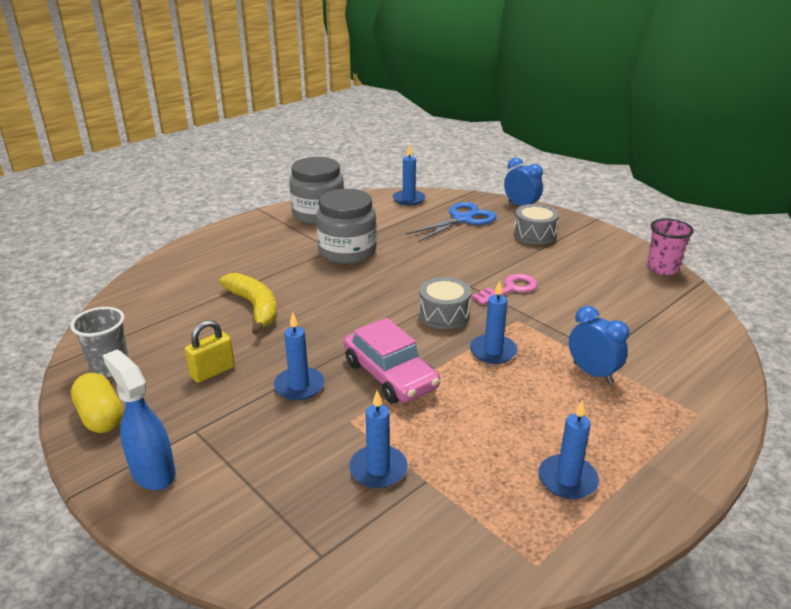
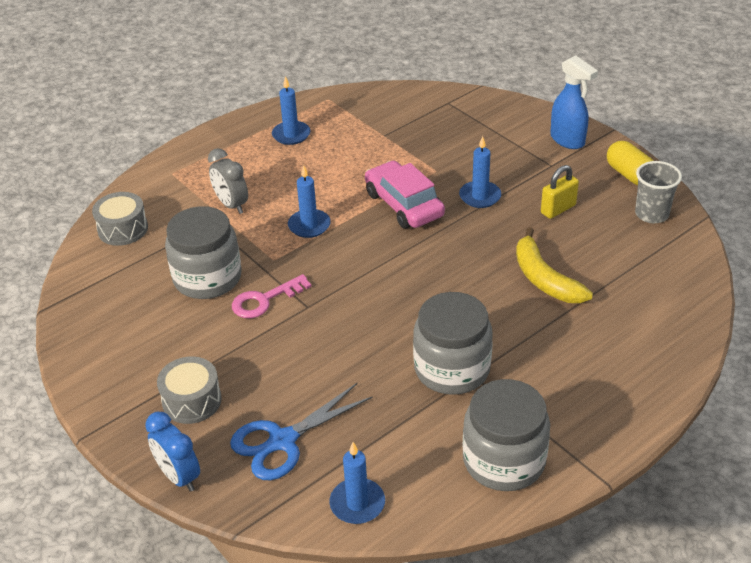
camera: 175 degrees left, 10 degrees up
(378, 469) = (415, 141): blue candle -> none
(444, 314) = (345, 267): grey drum -> grey drum (123, 229)
(572, 304) = (207, 278): none -> grey jar
(592, 373) = (231, 205): blue clock -> grey clock
(662, 268) = (71, 330): pink cup -> none

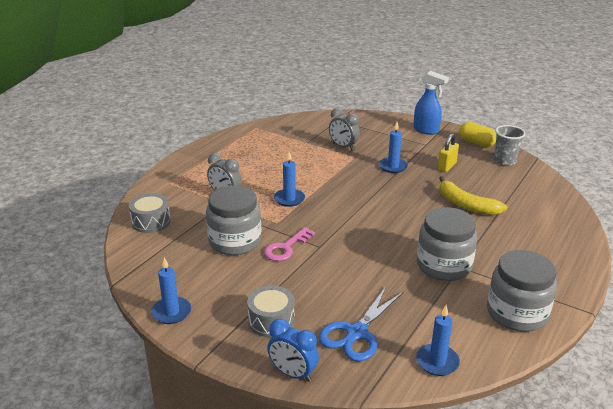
camera: 20 degrees left, 10 degrees down
(291, 135) = (243, 150): blue candle -> blue candle (171, 312)
(404, 205) = (346, 178): pink car -> none
(430, 151) = (343, 147): none -> grey clock

